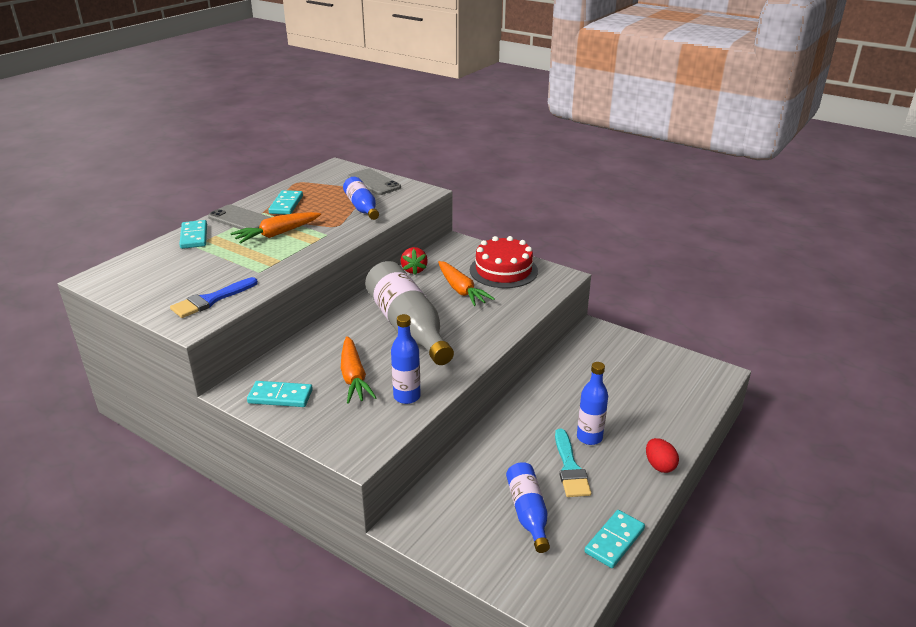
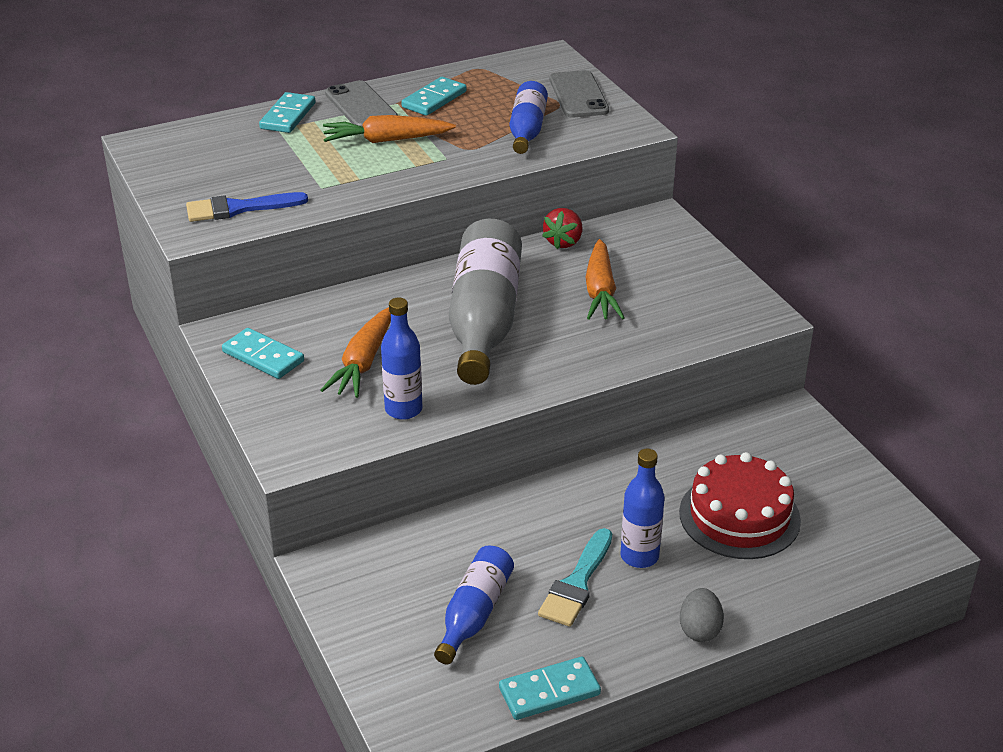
camera: 30 degrees right, 5 degrees up
(503, 270) = (687, 280): red cake -> red cake (739, 516)
(659, 465) = (699, 630): red egg -> grey egg

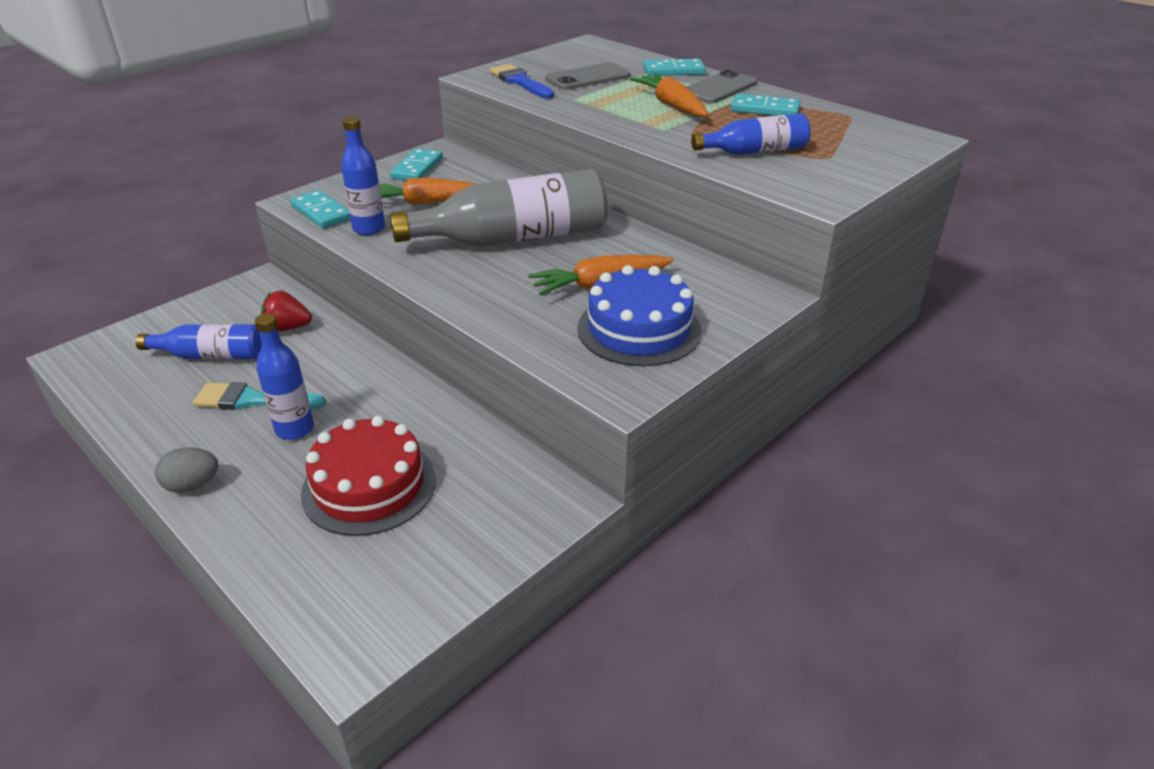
camera: 70 degrees right, 0 degrees up
(549, 691) = (116, 410): turquoise domino -> turquoise domino (321, 212)
(563, 242) = (672, 252): red strawberry -> red strawberry (287, 328)
(578, 95) = (856, 162): grey phone -> grey phone (588, 77)
(682, 288) = (639, 329): none -> blue cake

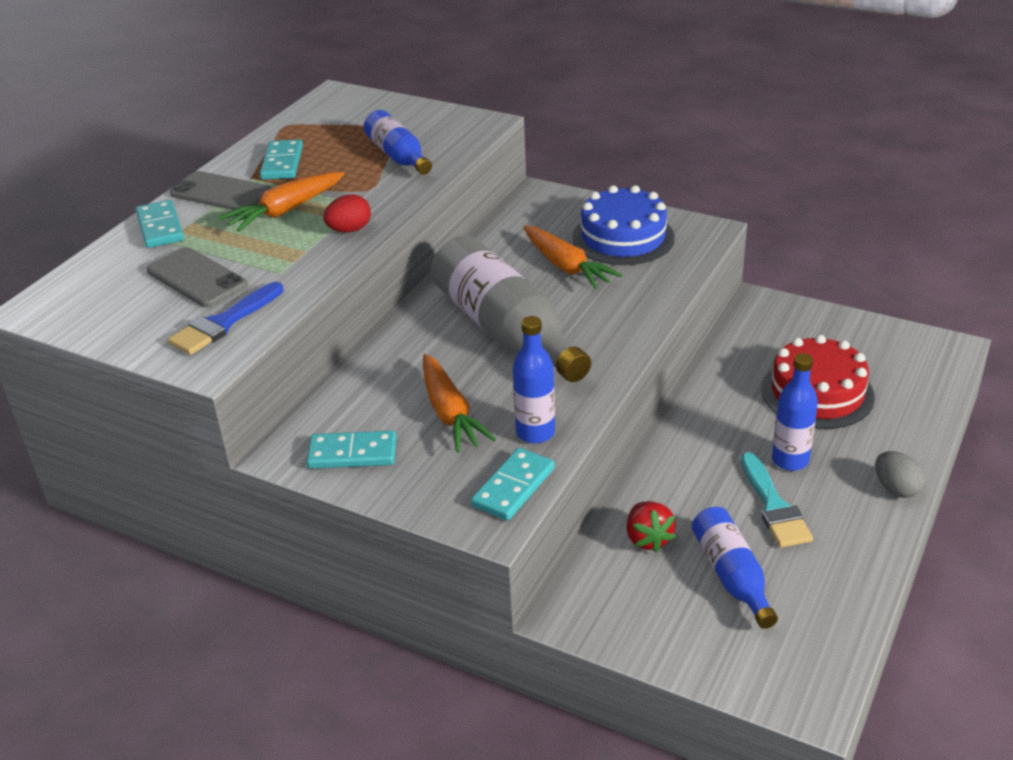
camera: 105 degrees left, 0 degrees up
(620, 123) = (349, 230): none -> red egg

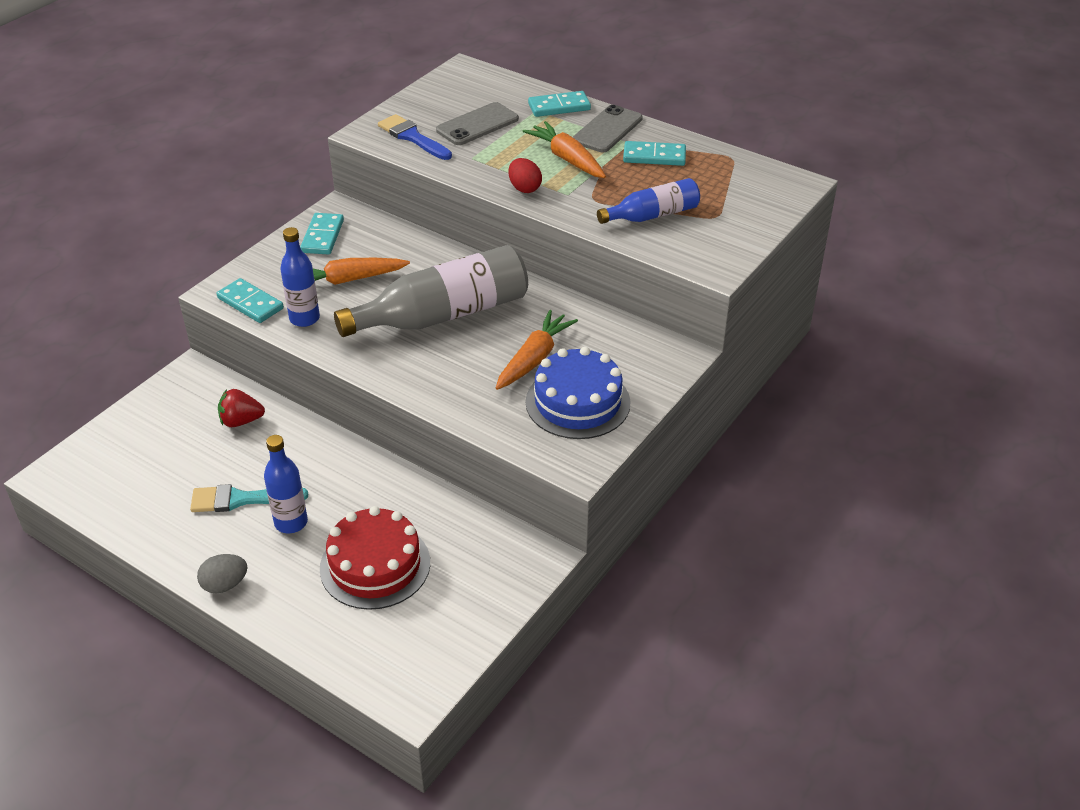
camera: 95 degrees right, 5 degrees up
(566, 266) = (534, 359): orange carrot -> orange carrot turned 150 degrees clockwise
(732, 575) = (182, 459): blue bottle -> none

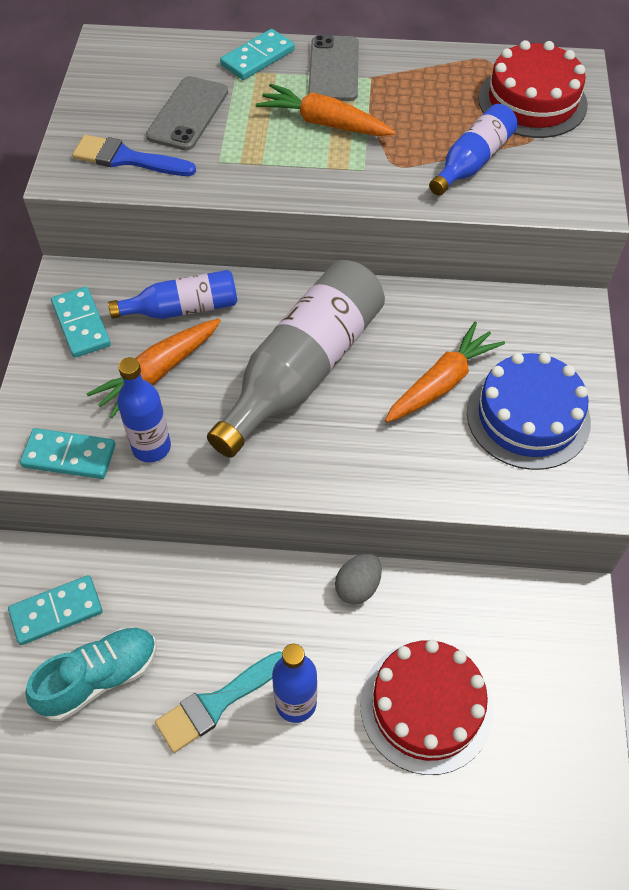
camera: 30 degrees left, 15 degrees up
(182, 453) = (99, 678): none -> turquoise shoe
(225, 585) = (288, 827): grey egg -> grey egg (358, 587)
(241, 421) = (135, 599): red strawberry -> none
(396, 251) = (182, 309): none -> blue bottle
(524, 188) = (312, 180): red egg -> none
(534, 359) = (442, 383): orange carrot -> orange carrot turned 45 degrees clockwise
(654, 156) = (410, 86): turquoise domino -> turquoise domino (56, 612)
(739, 194) = (532, 101): none -> red cake

